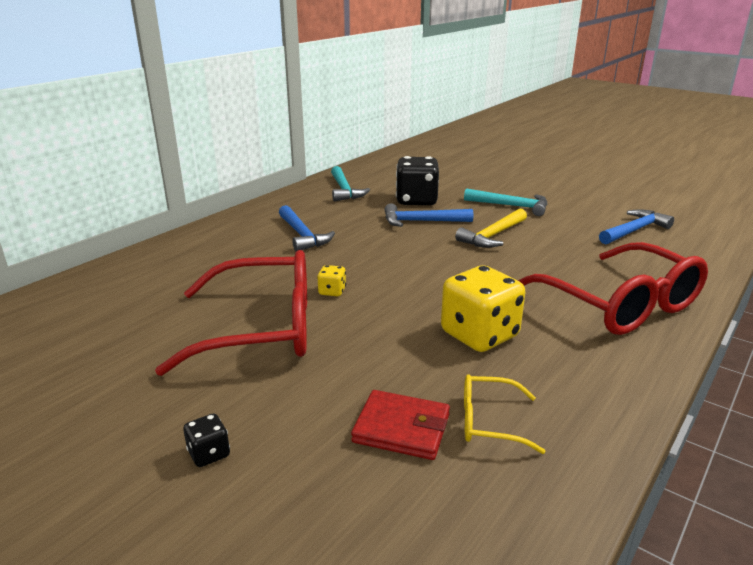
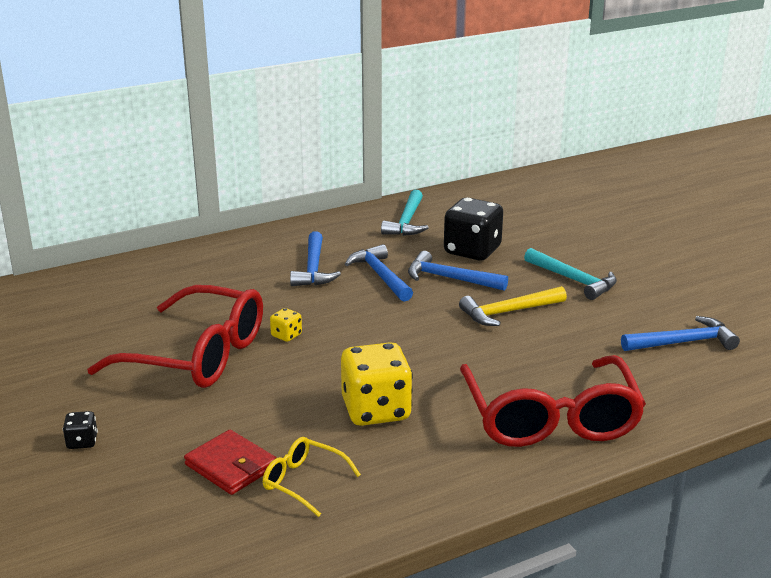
camera: 25 degrees right, 0 degrees up
(365, 230) = (380, 276): none -> blue hammer

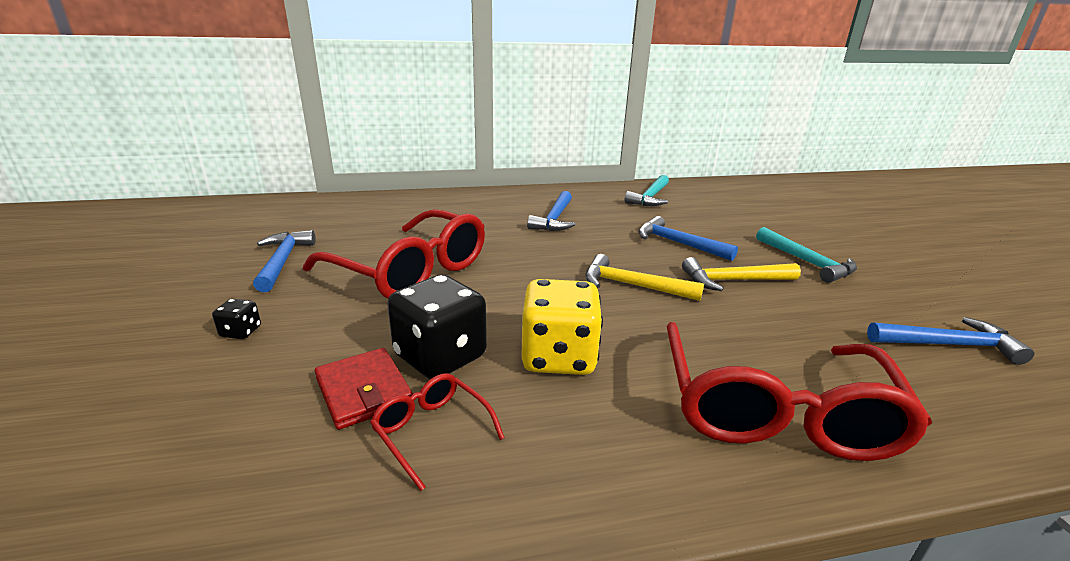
camera: 15 degrees right, 0 degrees up
(286, 335) = (502, 267): yellow dice -> none
(303, 482) = (431, 431): yellow glasses -> red glasses
(380, 276) = (612, 232): blue hammer -> blue hammer (282, 261)
(418, 334) = (633, 286): none -> yellow hammer
(472, 251) = (705, 225): black dice -> black dice (440, 357)

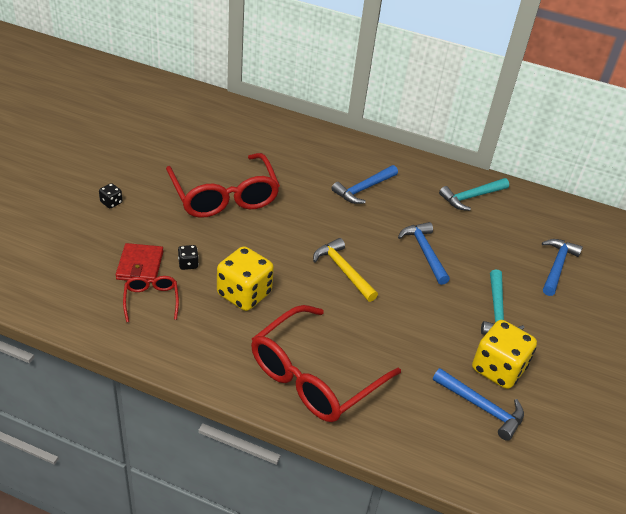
camera: 30 degrees right, 15 degrees up
(282, 261) = (161, 156): blue hammer -> blue hammer (556, 266)
(440, 357) = (188, 264): black dice -> black dice, size x0.44
(734, 281) = (416, 299): yellow hammer -> none
(892, 304) = (498, 369): none -> yellow dice

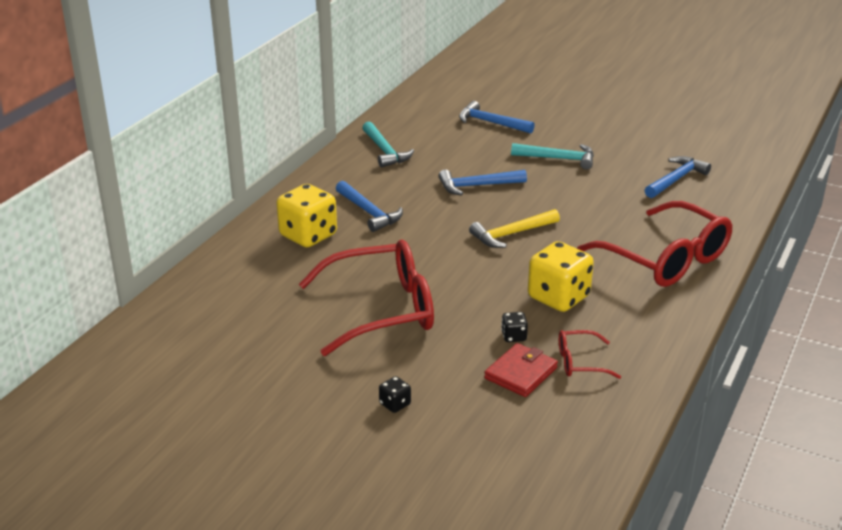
camera: 80 degrees left, 10 degrees down
(140, 265) = (520, 373): red wallet -> red wallet turned 60 degrees counterclockwise
(498, 369) = (630, 167): yellow dice -> yellow dice (308, 235)

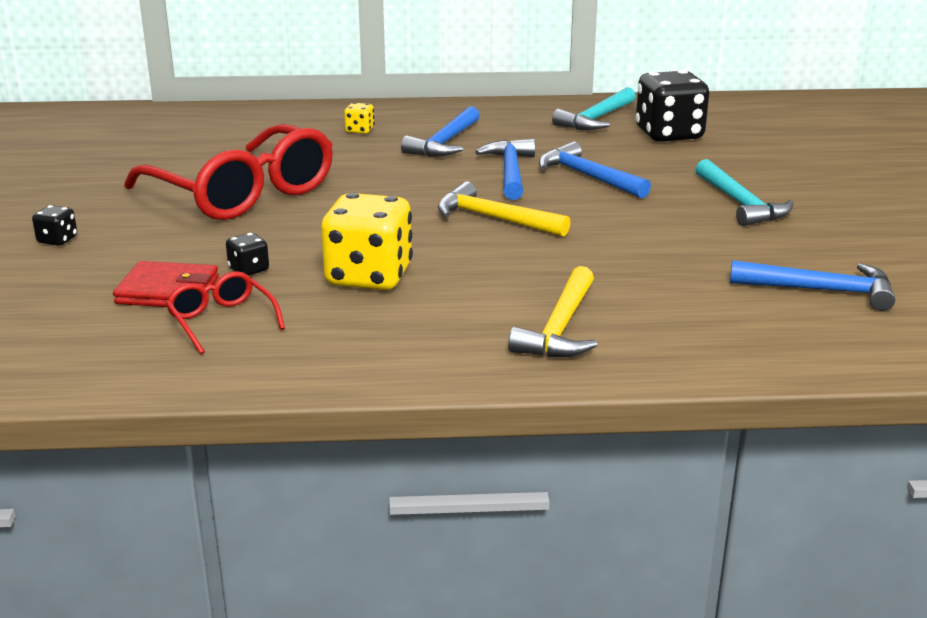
camera: 60 degrees right, 5 degrees down
(308, 235) = (360, 130): yellow dice -> yellow dice, size x0.44
(437, 140) = (669, 134): none -> black dice
(491, 123) = (767, 149): blue hammer -> blue hammer (510, 172)
(665, 259) = (560, 327): red glasses -> yellow hammer

